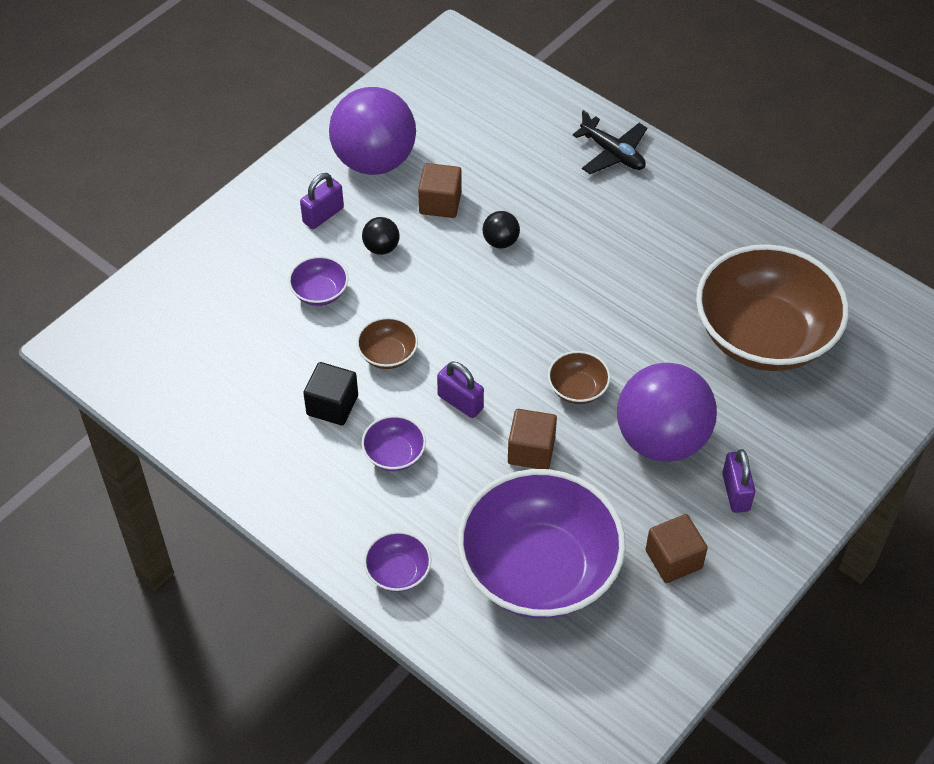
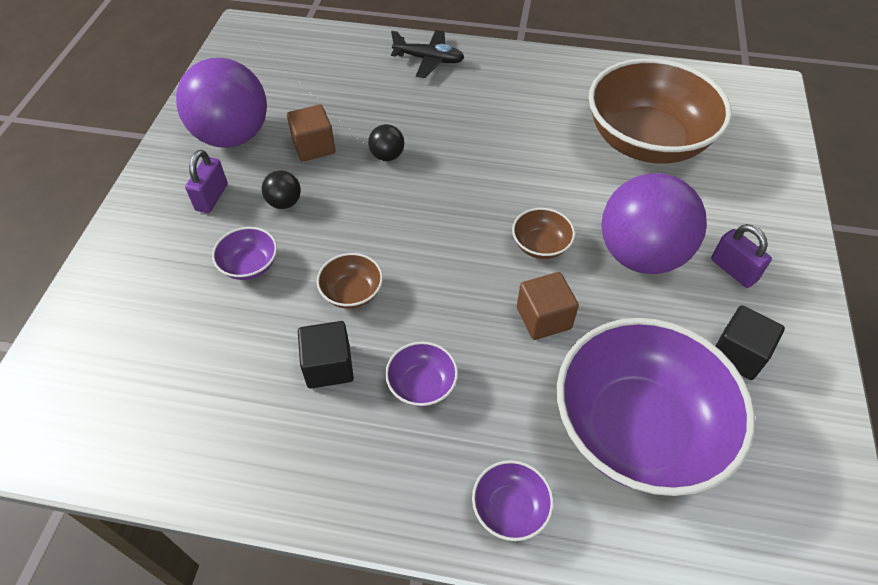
camera: 30 degrees left, 0 degrees up
(460, 402) = (449, 304): purple padlock -> none
(673, 559) = (738, 354): brown cube -> black cube

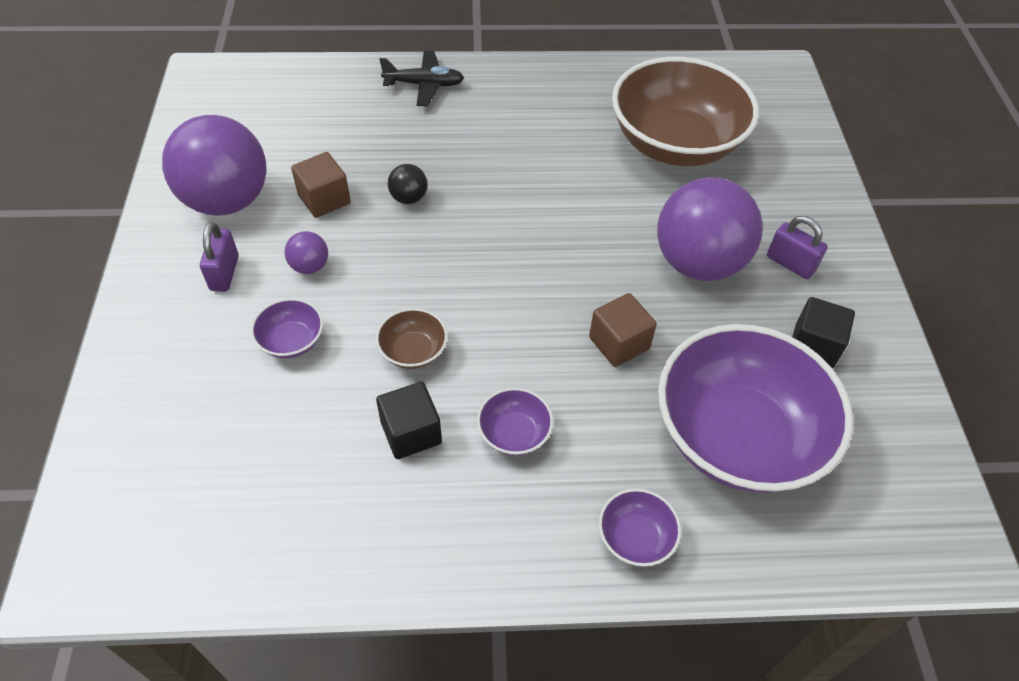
camera: 15 degrees left, 0 degrees up
(284, 203) = (310, 266): black ball -> purple ball
(540, 245) = (596, 269): brown bowl -> none

